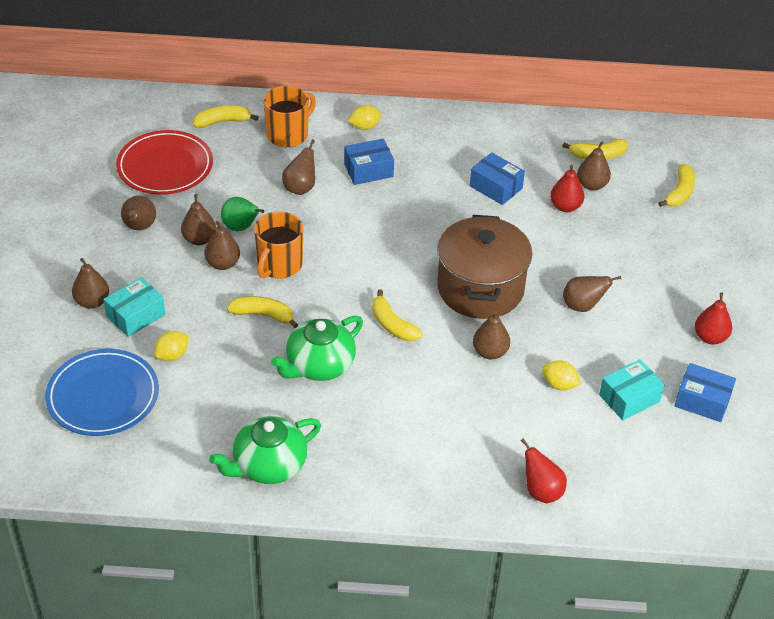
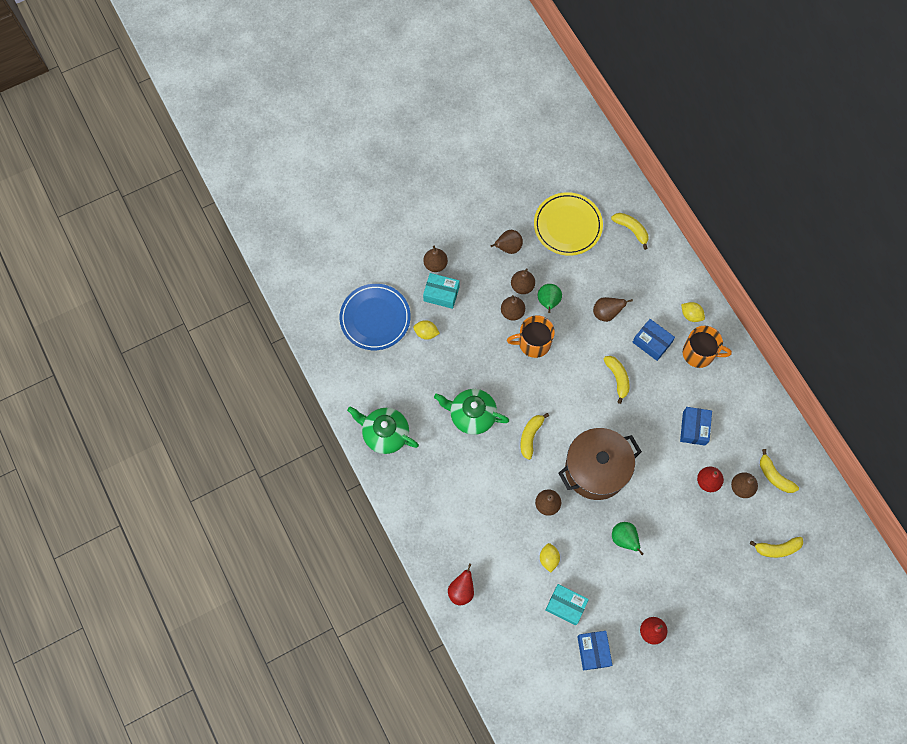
camera: 60 degrees right, 25 degrees up
(165, 166) = (567, 225): red plate -> yellow plate
(263, 315) = (488, 361): yellow banana -> yellow banana (617, 378)
(288, 134) = (649, 275): orange mug -> orange mug (699, 353)
(582, 306) = (624, 539): brown pear -> green pear

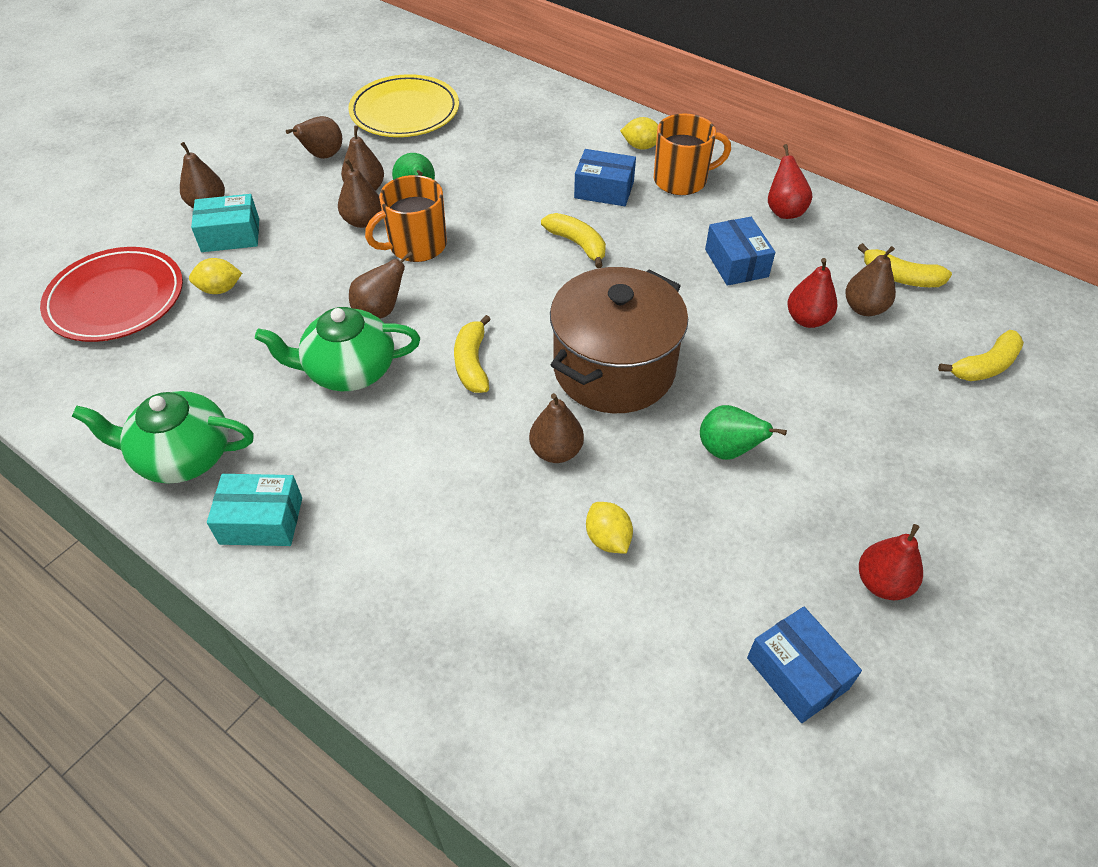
camera: 25 degrees left, 20 degrees down
(375, 318) = (116, 299): blue plate -> red plate
(461, 590) = (453, 676): red pear -> red pear (784, 211)
(565, 605) = (689, 609): turquoise box -> turquoise box (261, 520)
(606, 313) = (515, 180): brown pear -> brown pear (380, 311)
(631, 230) = (500, 92): yellow banana -> none

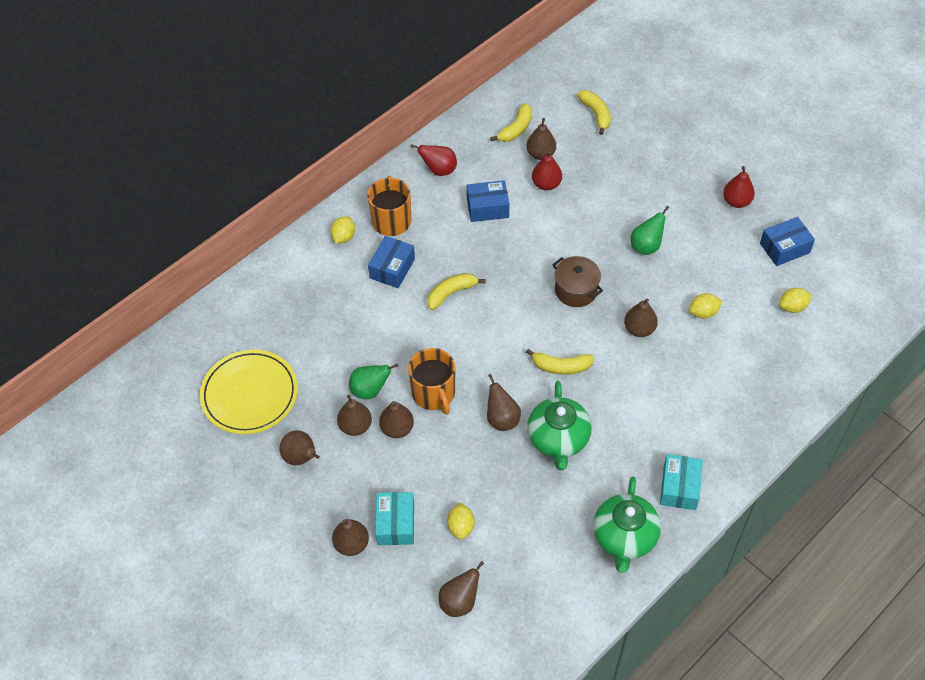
camera: 80 degrees left, 5 degrees up
(116, 299) = (459, 602): red plate -> brown pear
(614, 369) = (576, 290): brown pot -> brown pot, size x0.55
(654, 690) = (792, 307): none -> yellow lemon

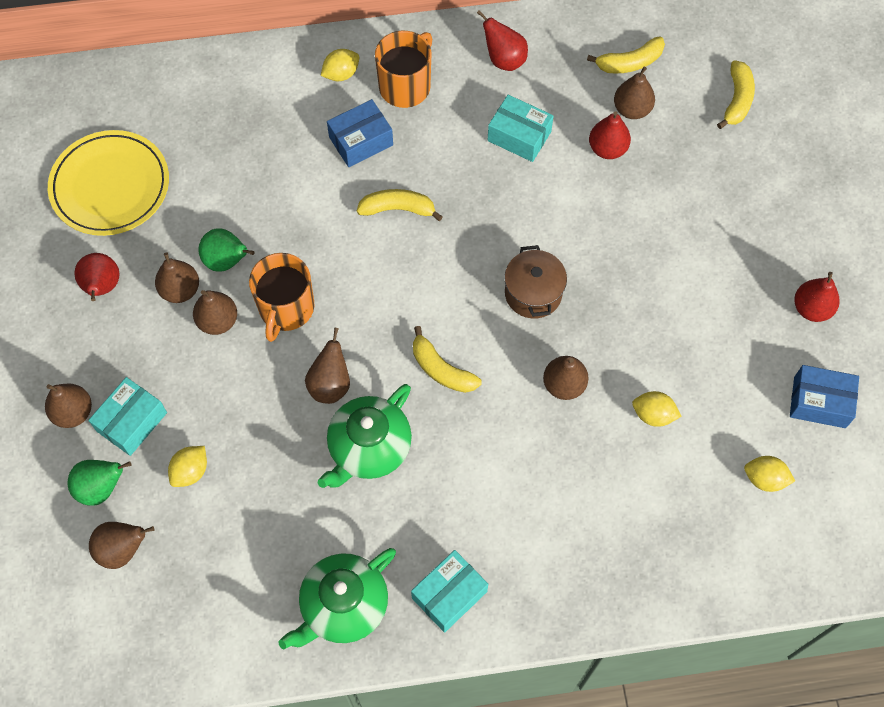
camera: 35 degrees right, 10 degrees up
(301, 458) = (102, 287): brown pear -> red pear
(487, 208) = (519, 136): blue box -> turquoise box
(646, 246) = (657, 294): green pear -> green pear (101, 488)

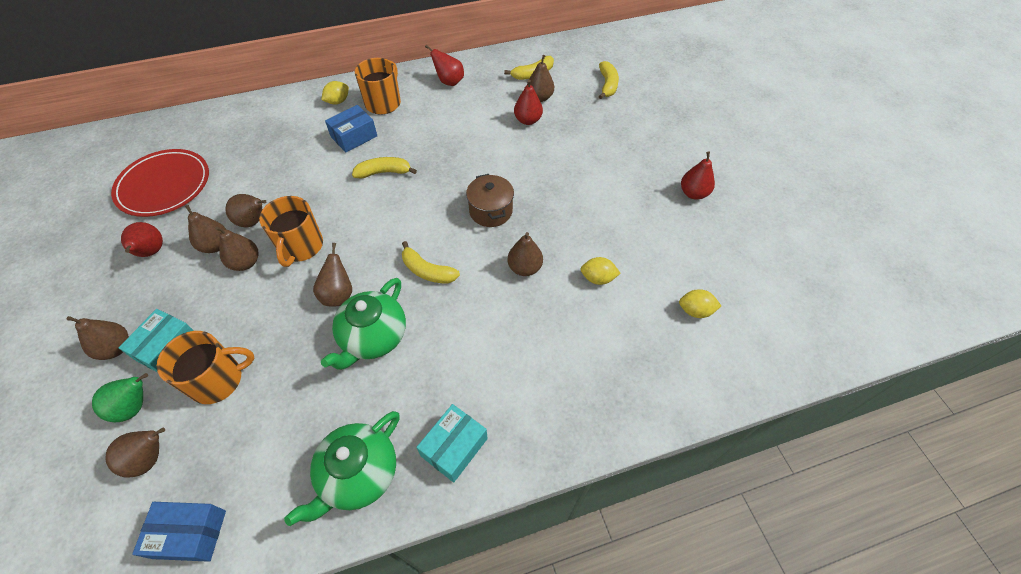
camera: 10 degrees left, 10 degrees down
(110, 186) = (164, 185): yellow plate -> red plate
(190, 471) = (218, 380): yellow lemon -> orange mug
(226, 261) = (253, 221): green pear -> brown pear
(519, 136) = (466, 120): turquoise box -> none
(819, 402) = (719, 252): blue box -> blue box (190, 534)

